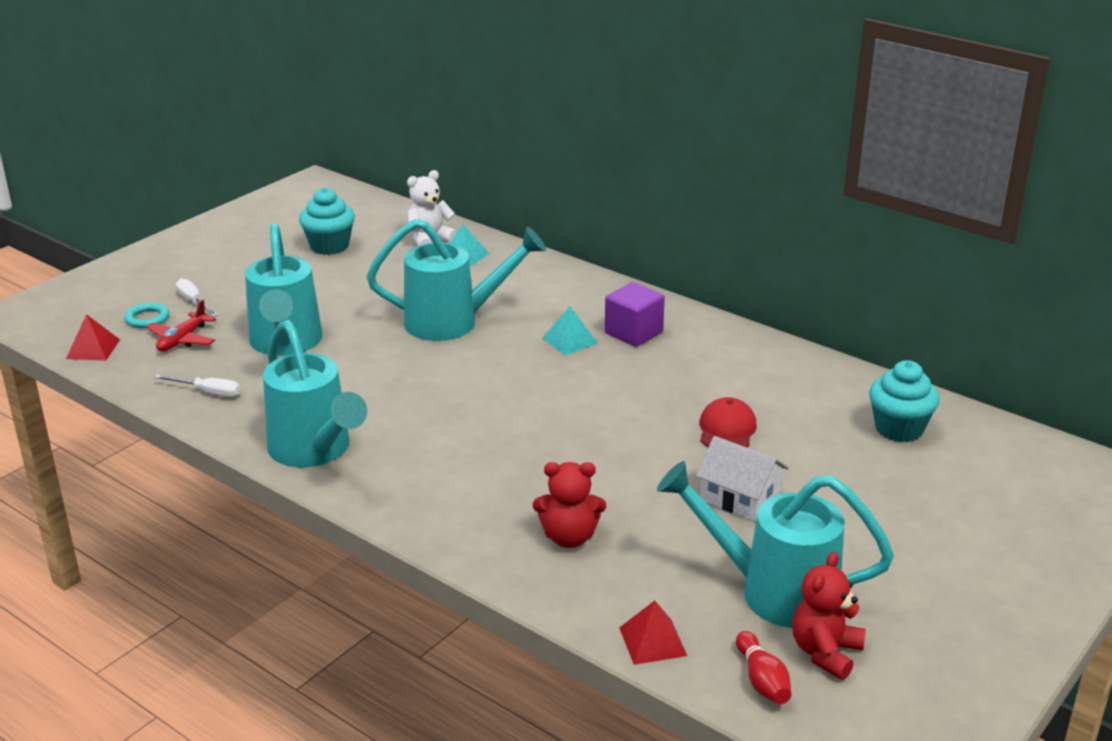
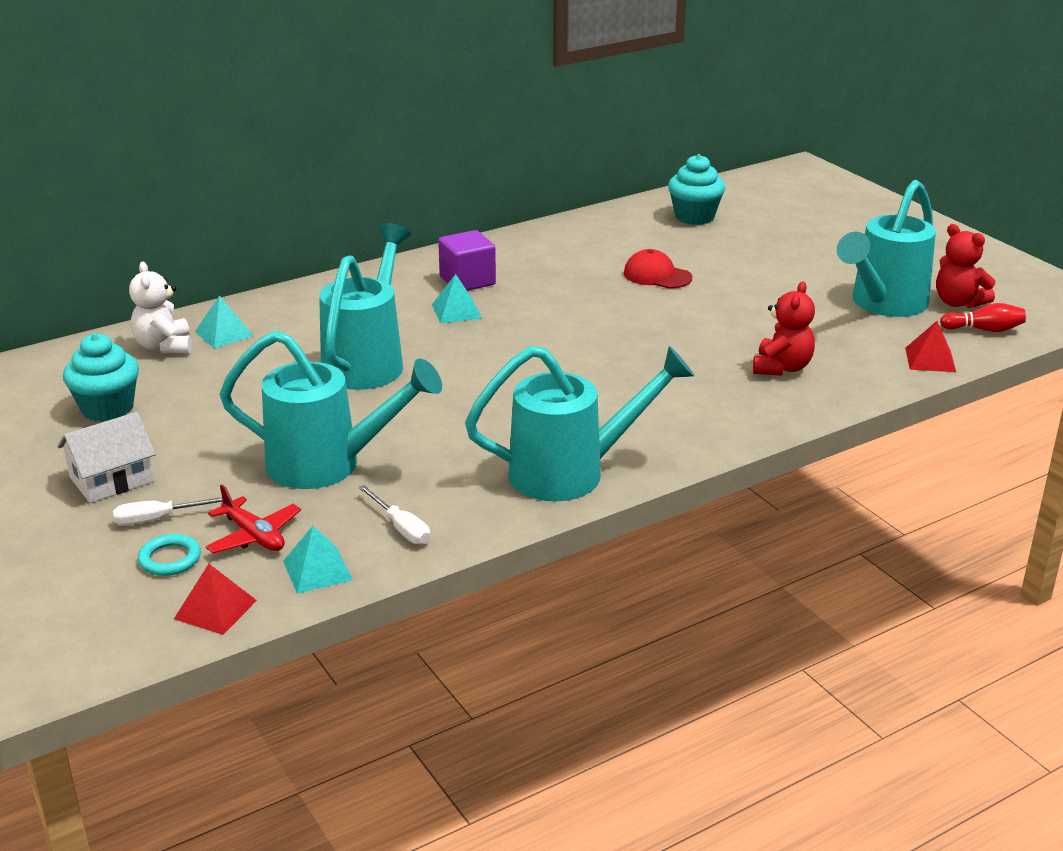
camera: 70 degrees left, 0 degrees up
(146, 373) = (317, 570): none -> turquoise pyramid
(208, 392) = (401, 528): white screwdriver -> white screwdriver turned 105 degrees clockwise
(740, 498) = (757, 291): white house -> white house (111, 479)

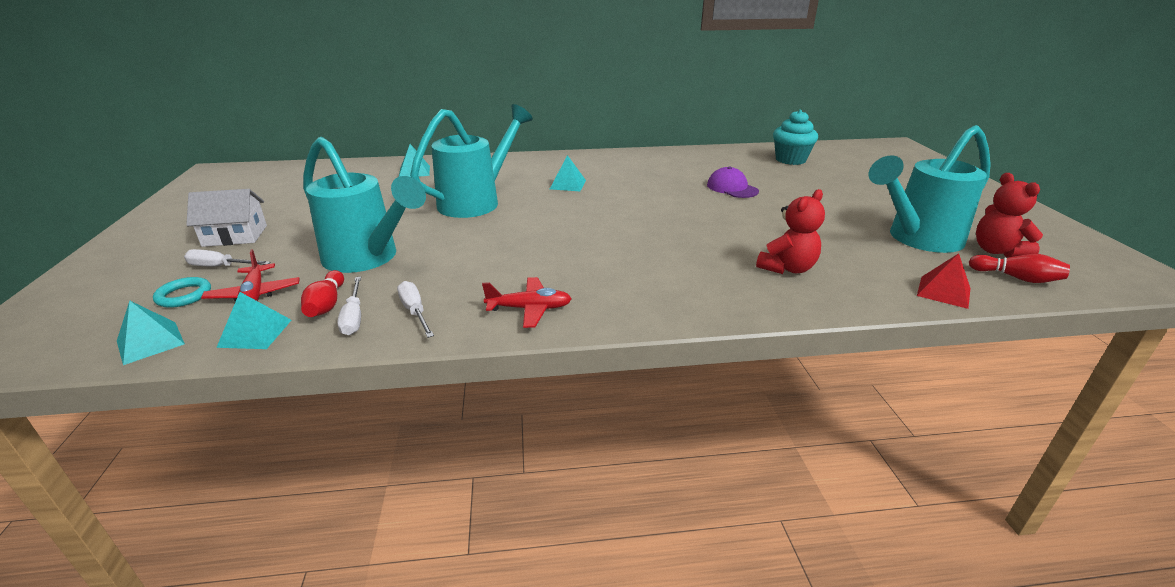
camera: 25 degrees right, 0 degrees up
(107, 408) = (296, 197): turquoise cupcake -> none
(164, 346) = (373, 172): white teddy bear -> none
(215, 609) = (150, 342): red pyramid -> turquoise pyramid
(353, 524) = (326, 304): none -> red bowling pin
(458, 506) = (415, 311): none -> white screwdriver
(467, 281) = (594, 170): purple cube -> none
(571, 473) = (529, 309): turquoise watering can -> red plane
(657, 275) = (732, 188): red cap -> purple cap

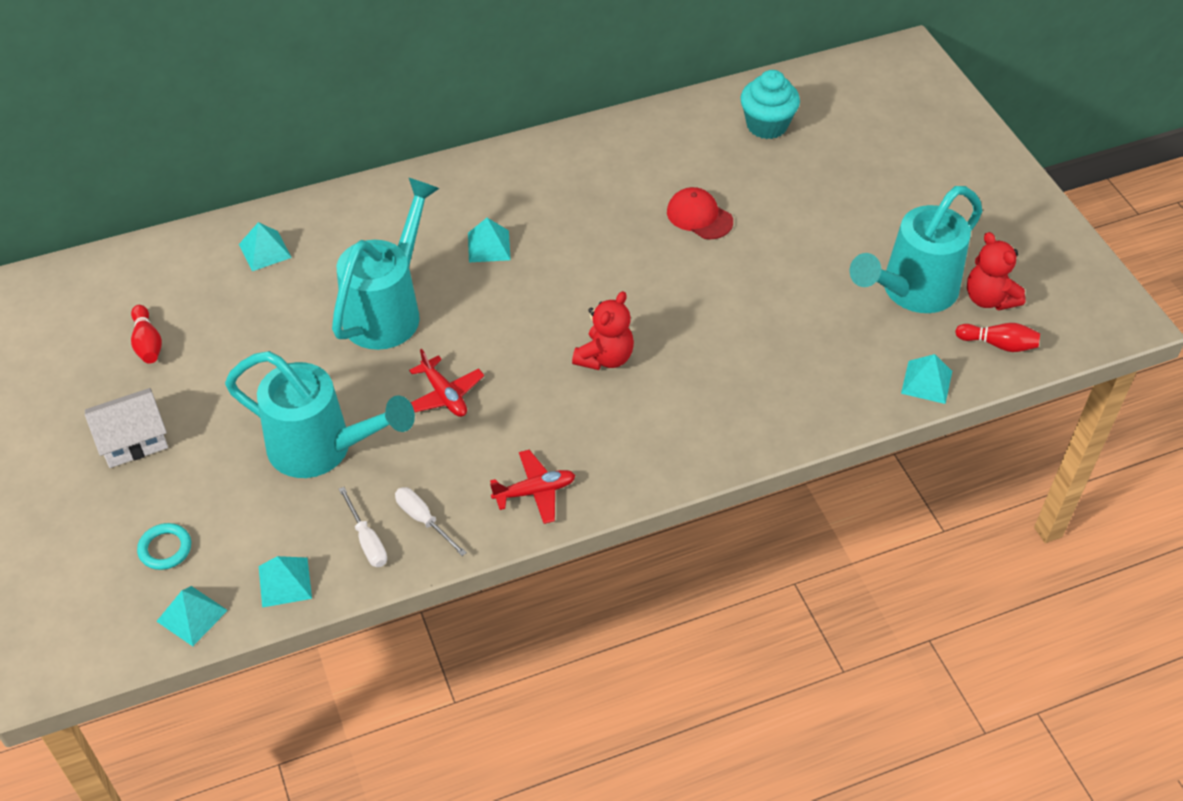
camera: 15 degrees left, 20 degrees up
(220, 267) = (164, 497): white screwdriver -> none
(254, 294) = (240, 531): red plane -> red plane (444, 395)
(326, 304) = (327, 529): red bowling pin -> red bowling pin (147, 343)
(732, 188) = (699, 216): purple cap -> red cap
(787, 268) = (776, 374): red teddy bear -> red teddy bear (605, 358)
(943, 292) = (926, 382): red pyramid -> turquoise pyramid

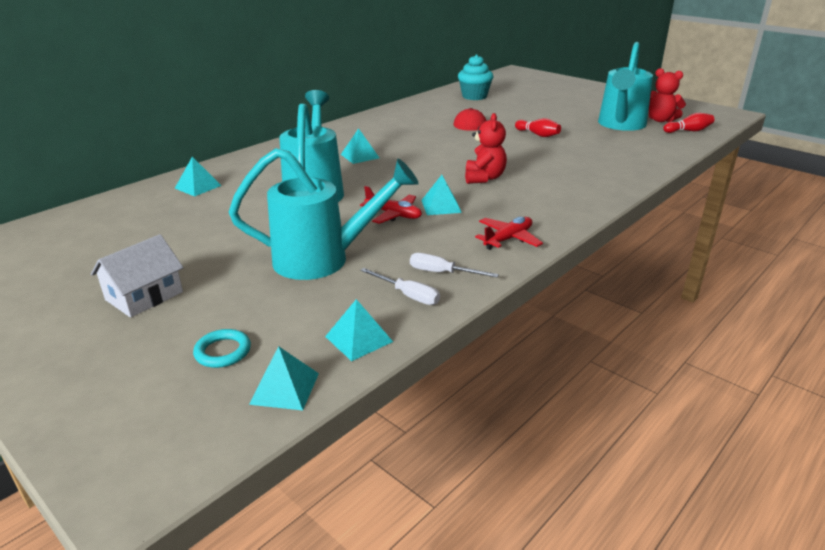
camera: 25 degrees left, 20 degrees down
(147, 343) = (126, 244): red bowling pin -> red bowling pin (538, 135)
(926, 382) = (674, 148): turquoise pyramid -> turquoise pyramid (441, 206)

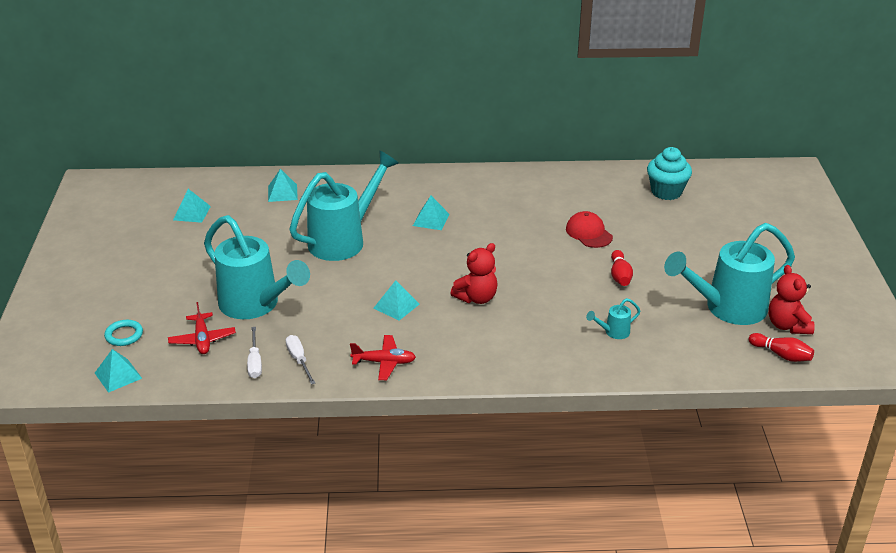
camera: 45 degrees right, 5 degrees up
(144, 296) = (140, 273): white house -> none
(358, 339) = (188, 372): turquoise pyramid -> turquoise pyramid (192, 213)
(394, 215) = (353, 294): red plane -> red plane (202, 339)
(597, 158) = (613, 332): none -> turquoise watering can

